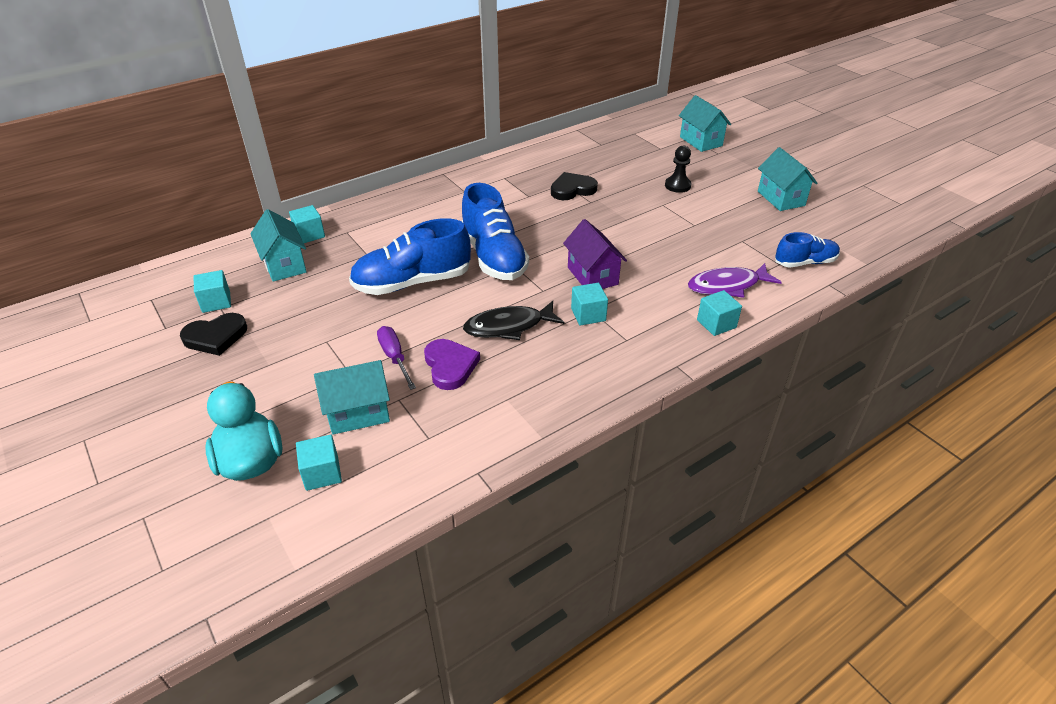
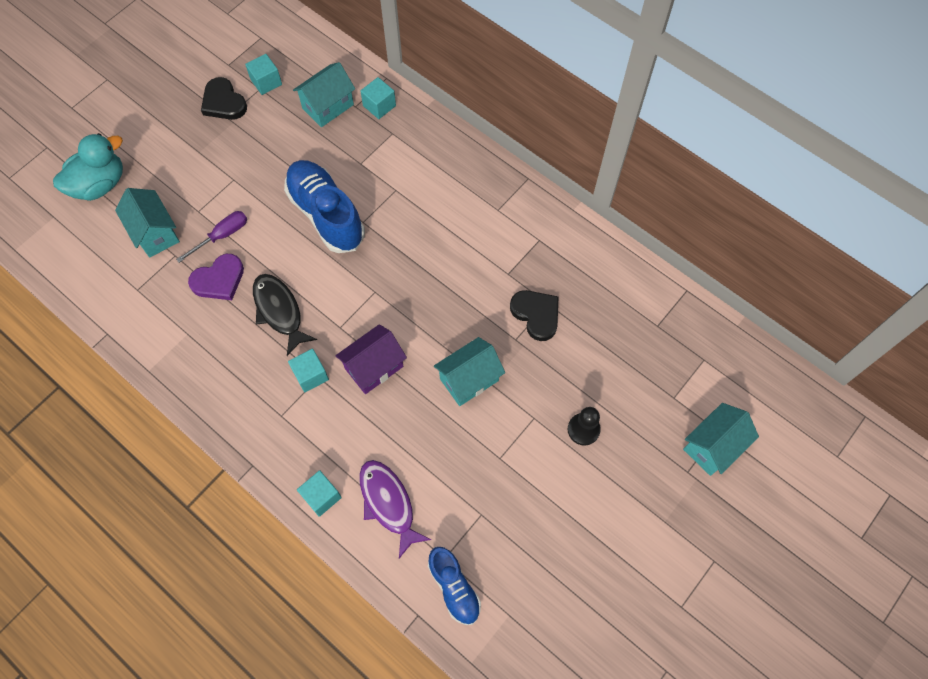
camera: 75 degrees right, 25 degrees up
(322, 473) = (94, 232): turquoise cube -> none
(494, 257) = (384, 270): blue shoe -> none
(781, 198) = (592, 558): turquoise house -> turquoise house (469, 379)

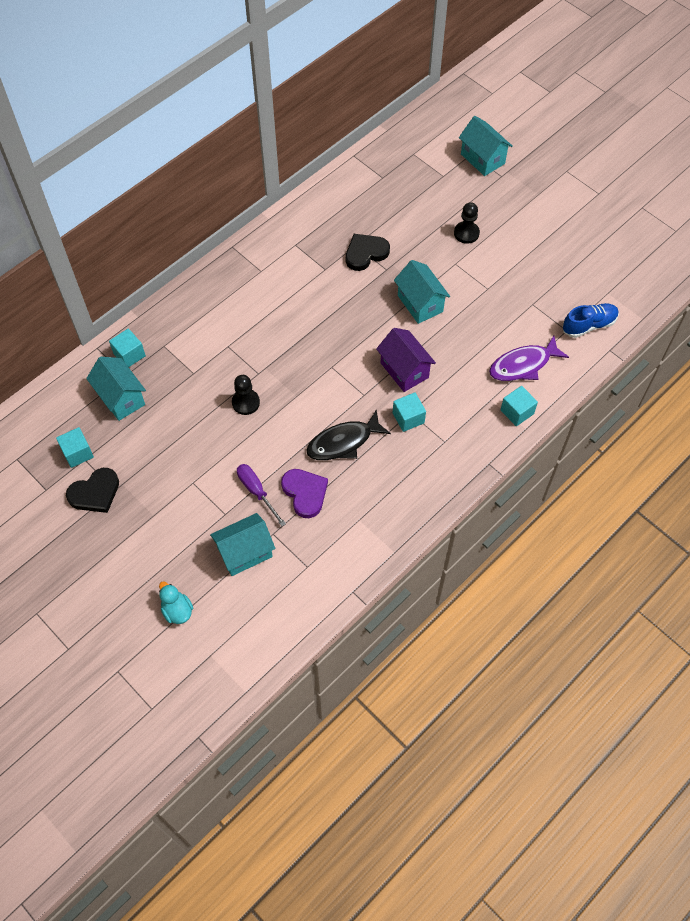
camera: 85 degrees left, 5 degrees down
(100, 184) = (177, 610): turquoise duck -> turquoise duck, size x0.56
(326, 214) = (245, 402): blue shoe -> black pawn

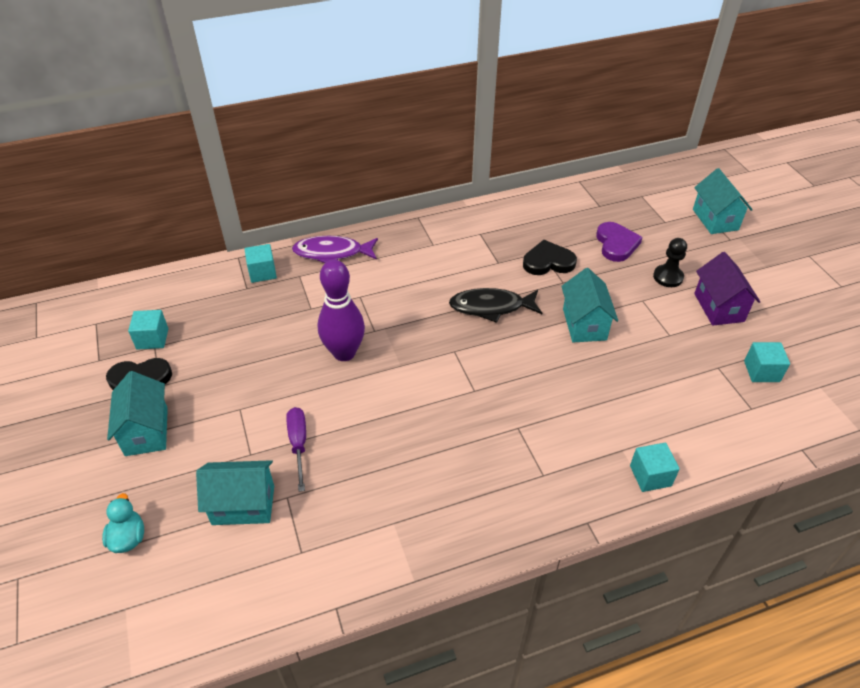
camera: 25 degrees right, 15 degrees down
(121, 398) = (228, 306): turquoise house -> turquoise house (146, 431)
(245, 402) = (344, 353): black pawn -> purple bowling pin
(305, 493) = (349, 467): purple heart -> purple heart (616, 244)
(343, 442) = (424, 430): black fish -> black fish (491, 307)
(404, 370) = (533, 382): purple house -> purple house (719, 307)
(408, 418) = (512, 433): turquoise cube -> turquoise cube (761, 371)
(523, 365) = (680, 426): purple fish -> purple fish (332, 253)
(589, 325) = (783, 413): blue shoe -> none

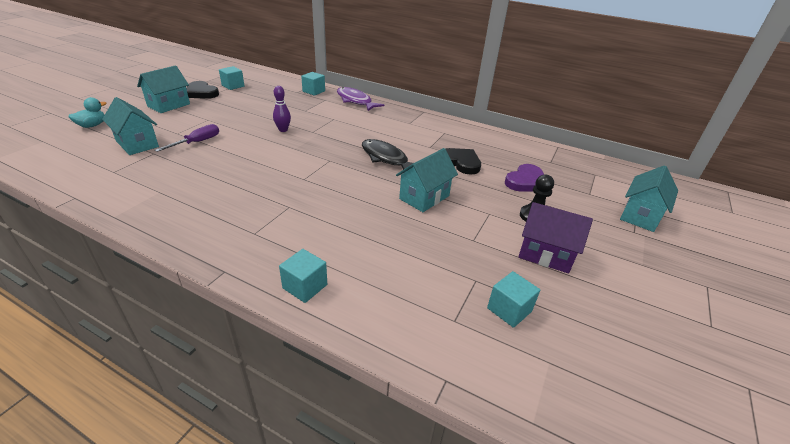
camera: 45 degrees right, 10 degrees down
(344, 353) = (283, 130): purple bowling pin -> purple bowling pin, size x0.54
(719, 307) = (545, 254): purple house -> purple house turned 75 degrees clockwise

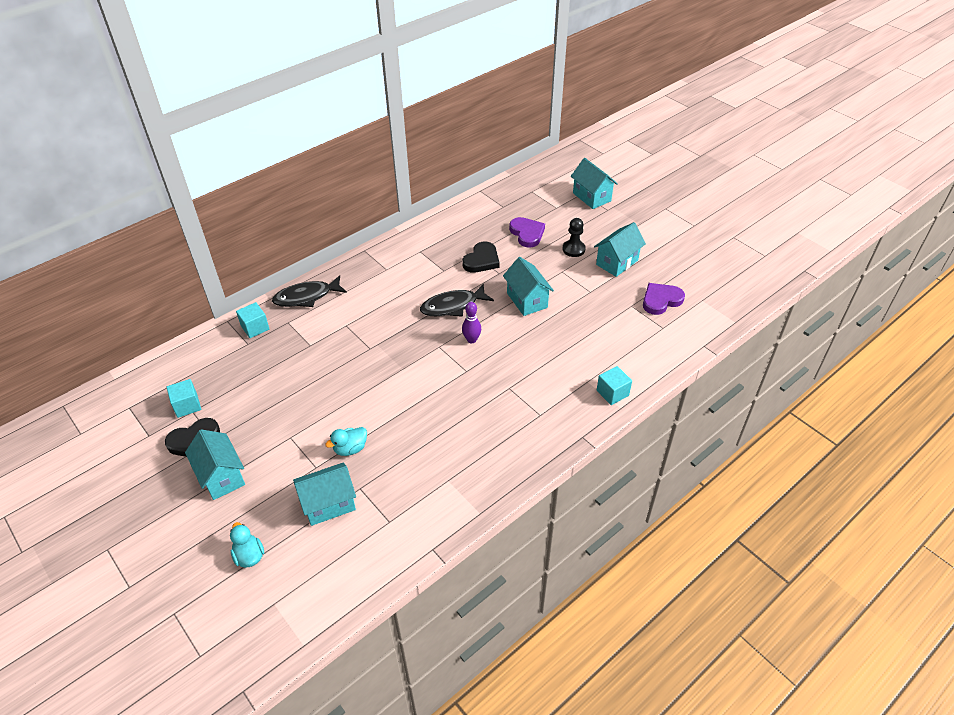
camera: 65 degrees left, 10 degrees up
(197, 142) = (350, 448): purple screwdriver -> turquoise duck
(283, 130) = (354, 371): purple bowling pin -> purple bowling pin (471, 340)
(355, 101) = (306, 297): purple fish -> black fish
(460, 163) = (481, 260): black heart -> black heart turned 150 degrees clockwise
(509, 310) = (661, 300): turquoise cube -> purple heart
(545, 254) = (617, 262): purple house -> turquoise house

